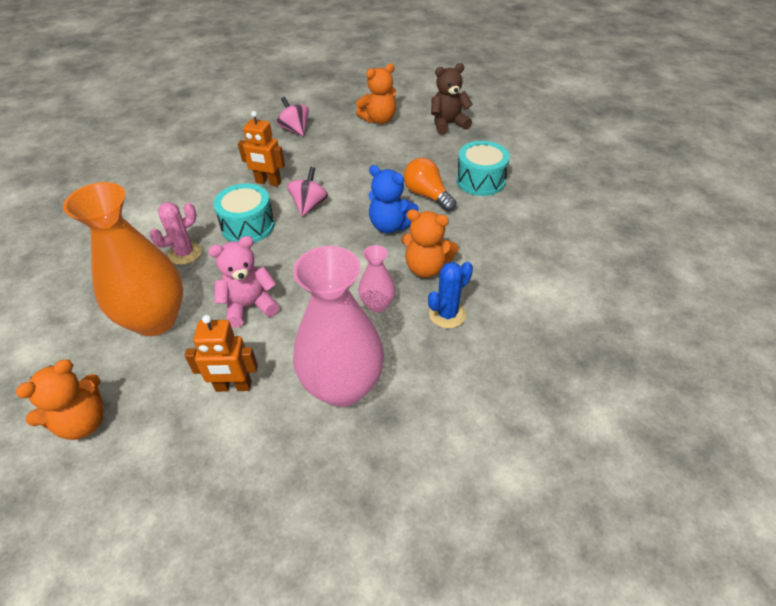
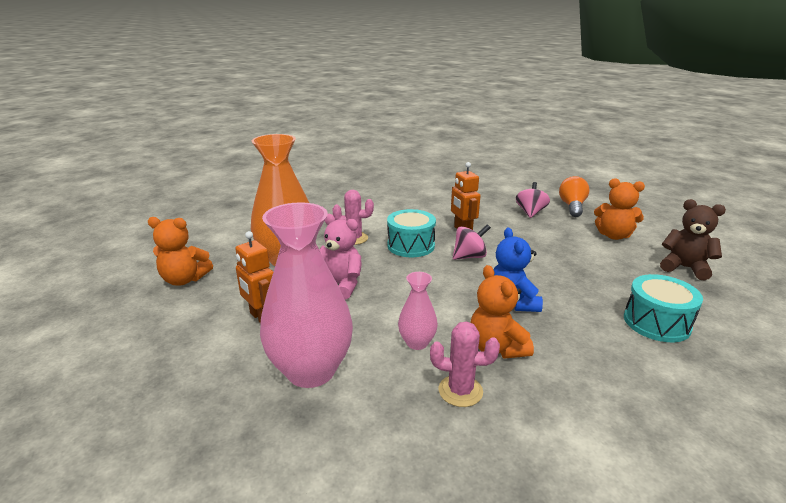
camera: 50 degrees right, 20 degrees down
(427, 195) = (580, 302): orange light bulb -> orange light bulb (572, 206)
(447, 314) = (460, 391): blue cactus -> pink cactus

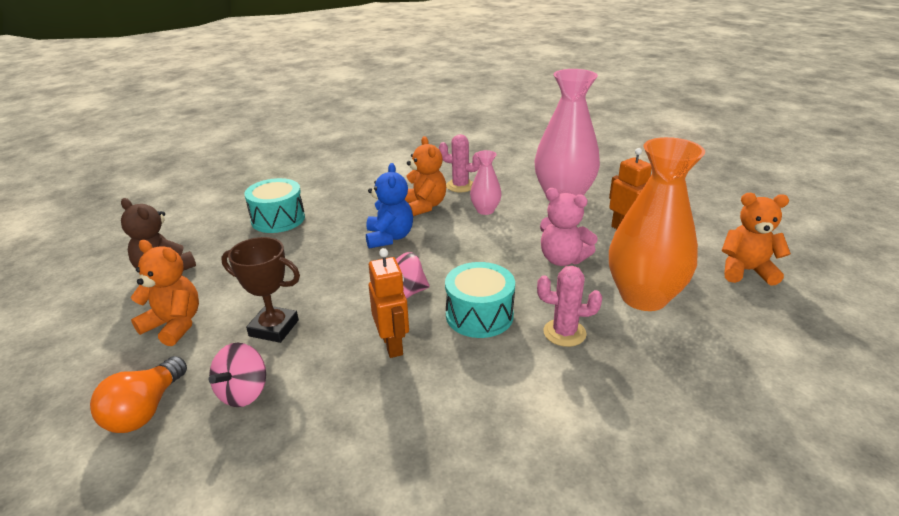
camera: 175 degrees left, 5 degrees up
(545, 236) = (274, 328): none -> brown trophy

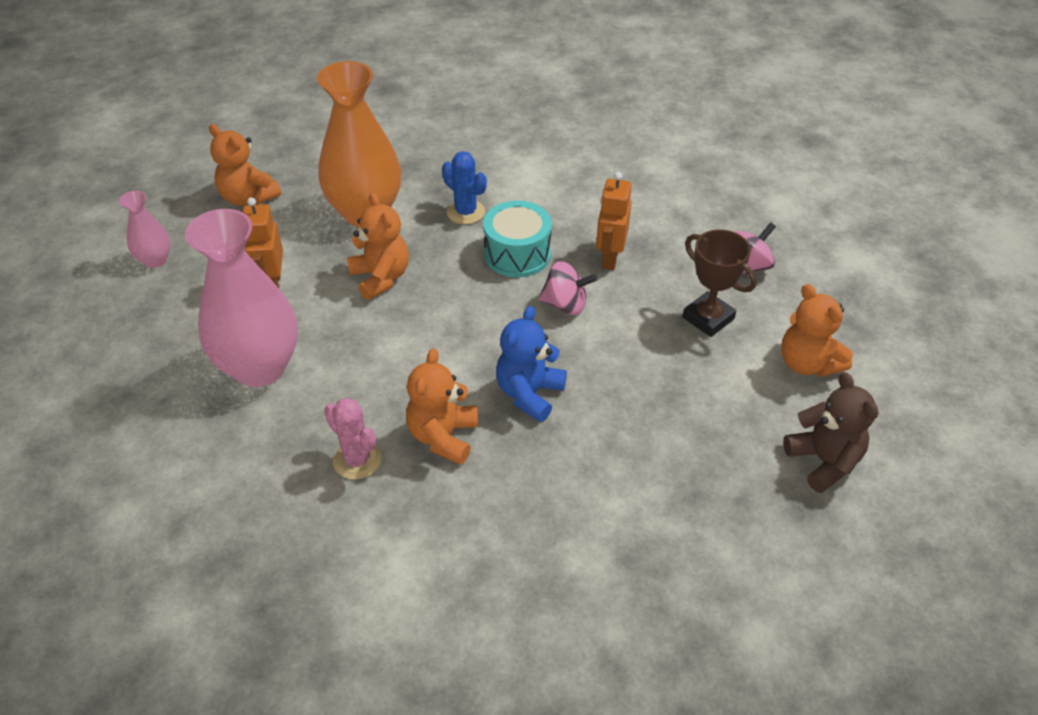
camera: 150 degrees left, 15 degrees up
(145, 410) = (828, 283): orange light bulb -> none
(278, 219) = (656, 506): turquoise drum -> none
(485, 210) = (377, 388): pink vase -> pink vase (155, 260)
(562, 259) = (381, 277): pink teddy bear -> orange teddy bear
(564, 333) = (465, 212): pink cactus -> blue cactus

